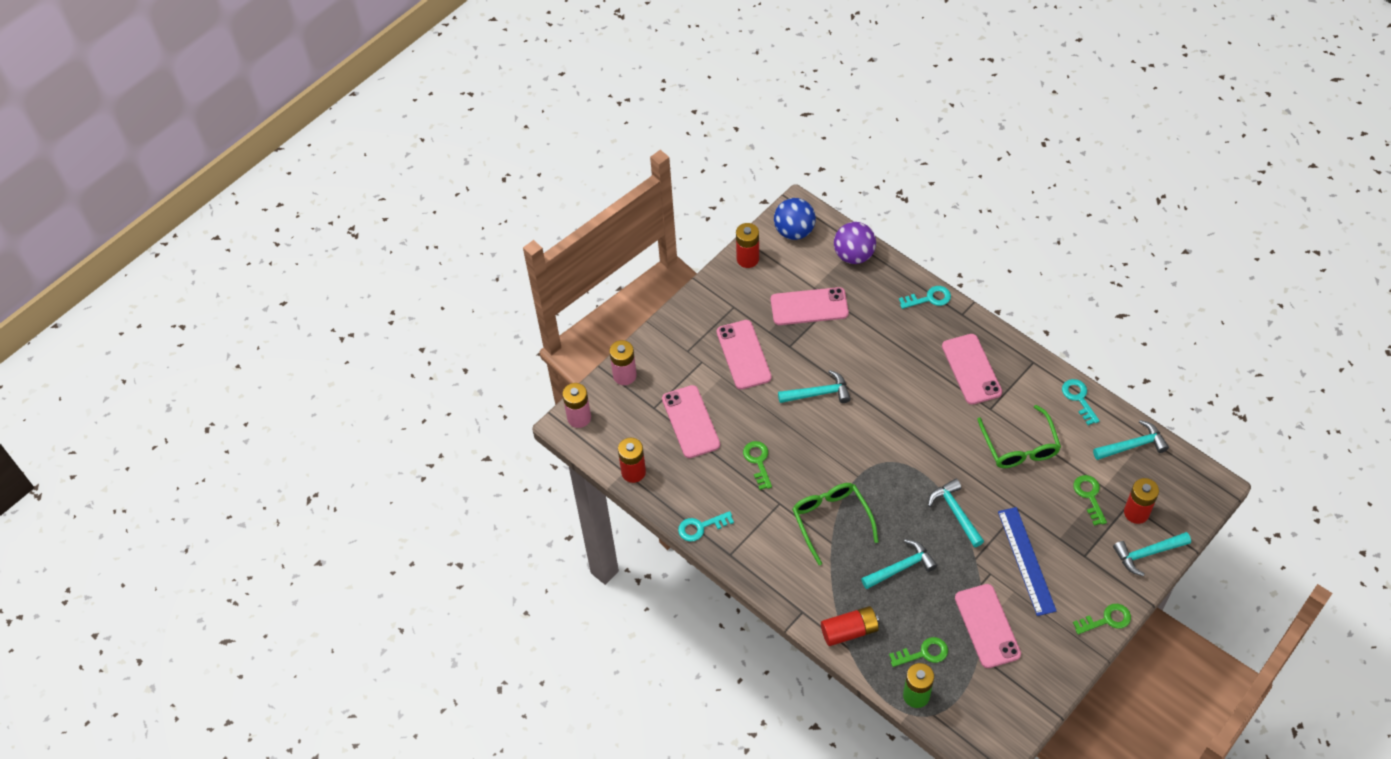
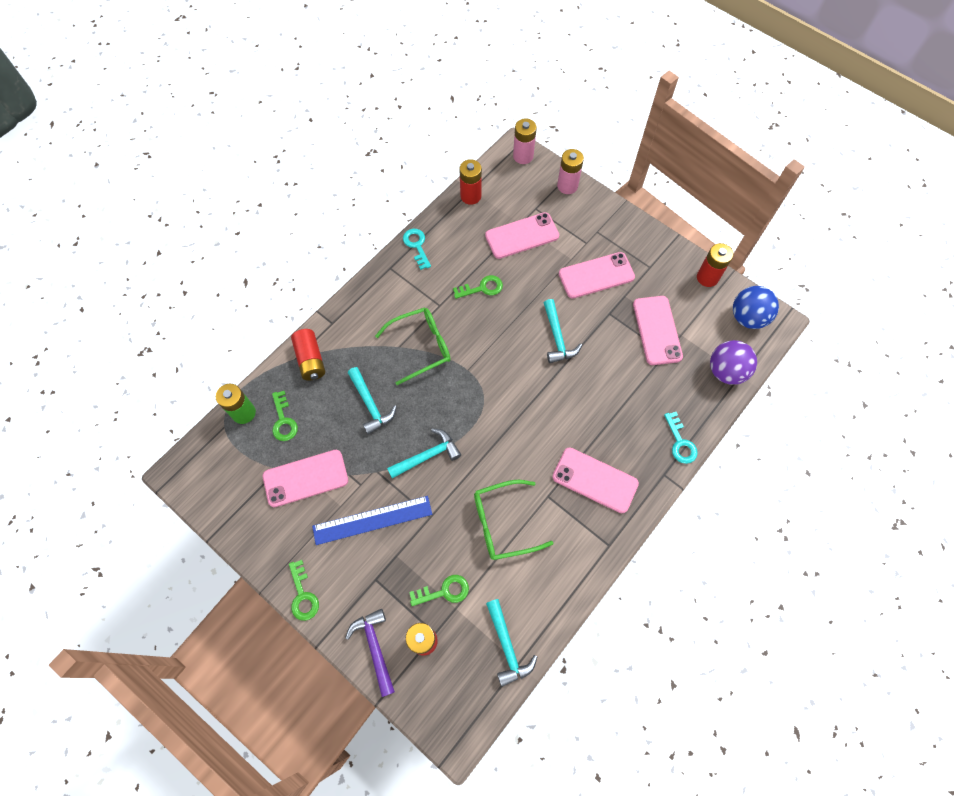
camera: 85 degrees right, 10 degrees up
(971, 369) = (595, 480): pink phone -> pink phone turned 45 degrees clockwise
(1078, 398) = (565, 591): turquoise key -> none
(1147, 553) = (375, 648): turquoise hammer -> purple hammer

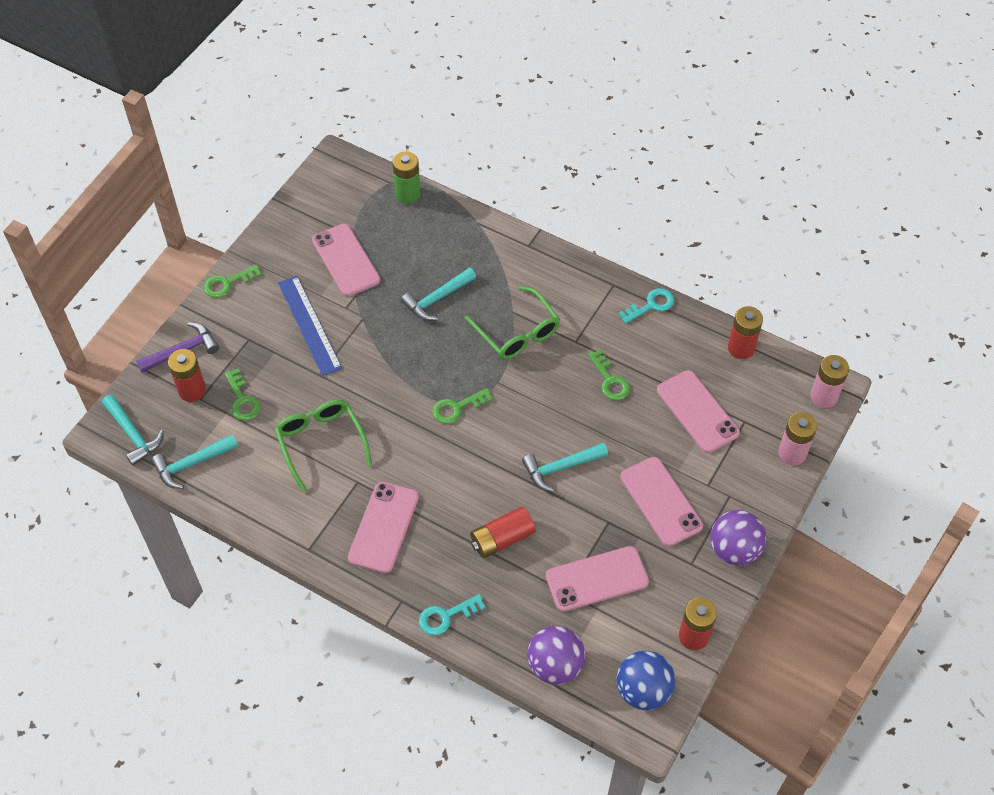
camera: 80 degrees right, 10 degrees down
(283, 420) = (405, 228): green key -> green key (457, 408)
(310, 360) = (479, 236): red battery -> red battery (502, 539)
(427, 456) = (387, 360): turquoise hammer -> turquoise hammer (133, 434)
(641, 238) = (734, 549): none -> purple ball

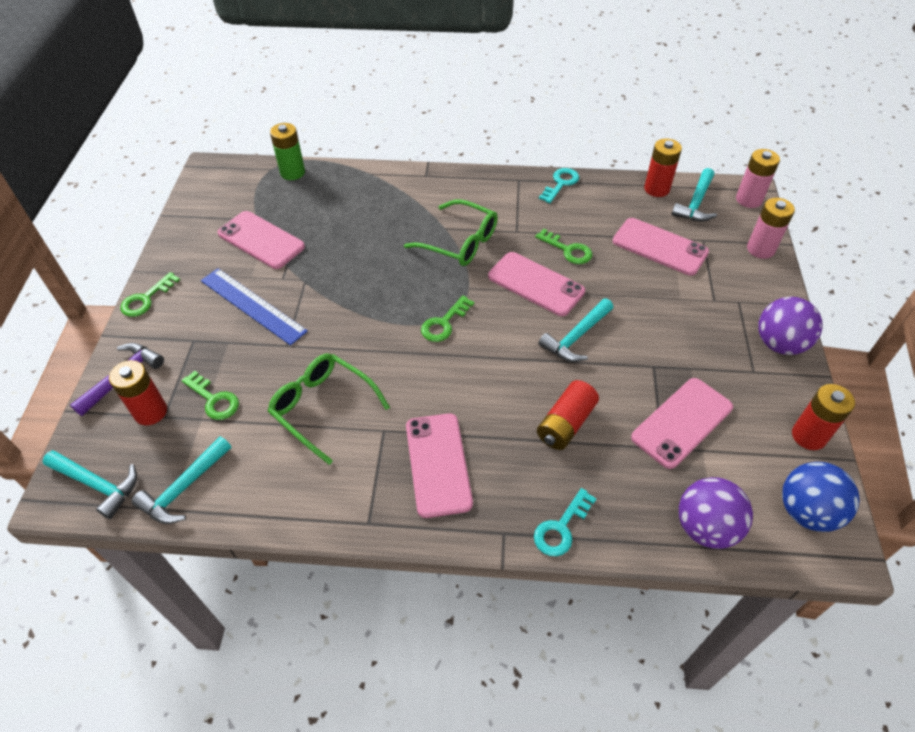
camera: 25 degrees left, 5 degrees down
(437, 299) = (368, 241): turquoise hammer -> turquoise hammer (696, 203)
(661, 501) = (686, 329): pink phone -> pink phone (535, 284)

